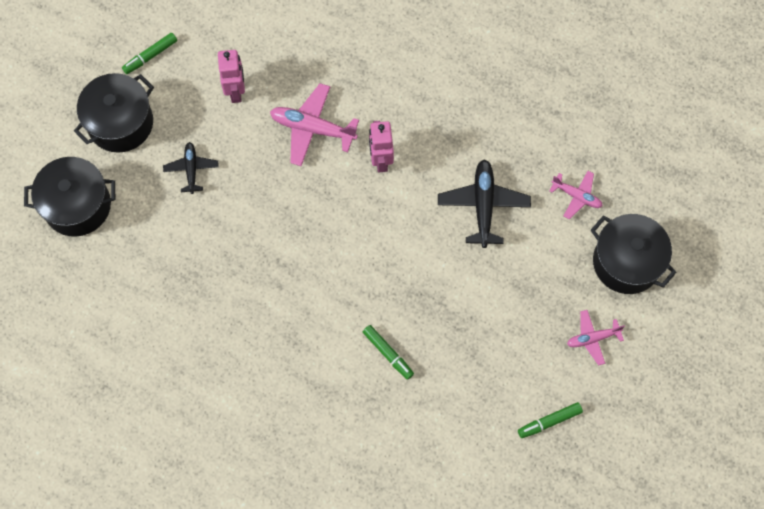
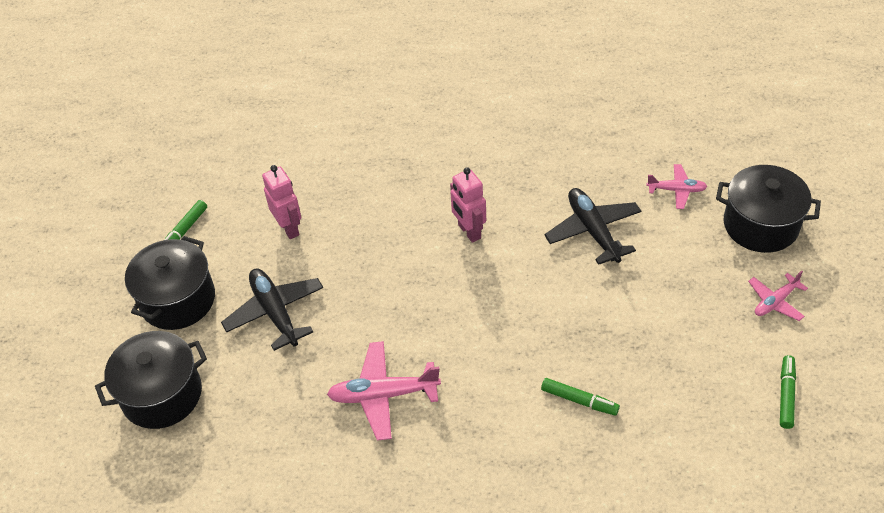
camera: 20 degrees left, 20 degrees down
(191, 169) = (275, 312): black plane -> black plane, size x1.66
(312, 128) = (385, 231): pink plane -> pink plane (383, 395)
(549, 421) = (786, 395): green marker -> green marker turned 150 degrees clockwise

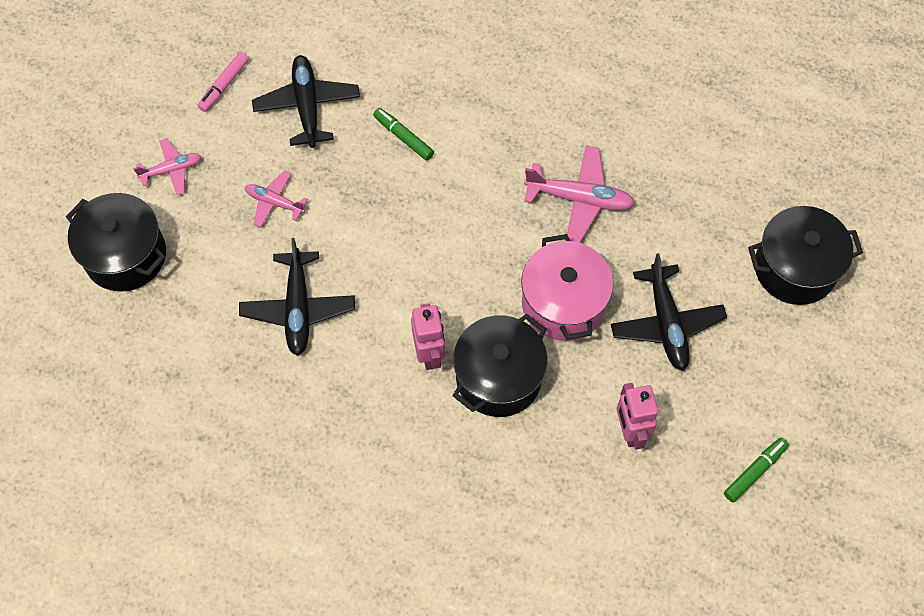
camera: 165 degrees left, 15 degrees up
(178, 300) = (770, 375): black pot -> black pot (498, 377)
(370, 301) = (563, 303): none -> pink pot
(676, 190) = (181, 329): pink plane -> pink plane (274, 202)
(691, 401) = (307, 106): none -> black plane
(786, 395) = (224, 85): green marker -> pink marker

